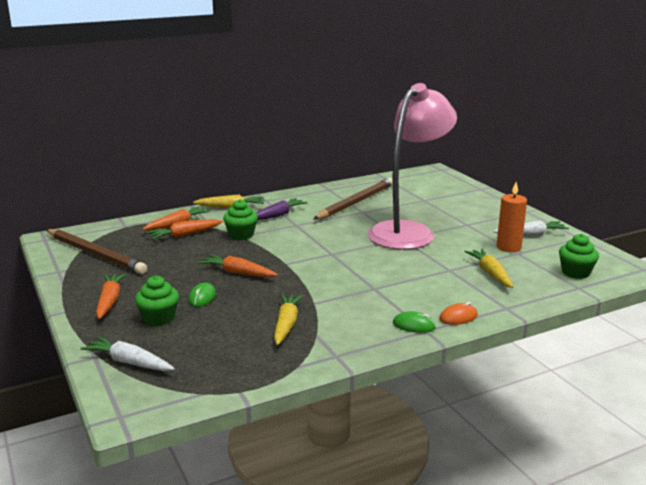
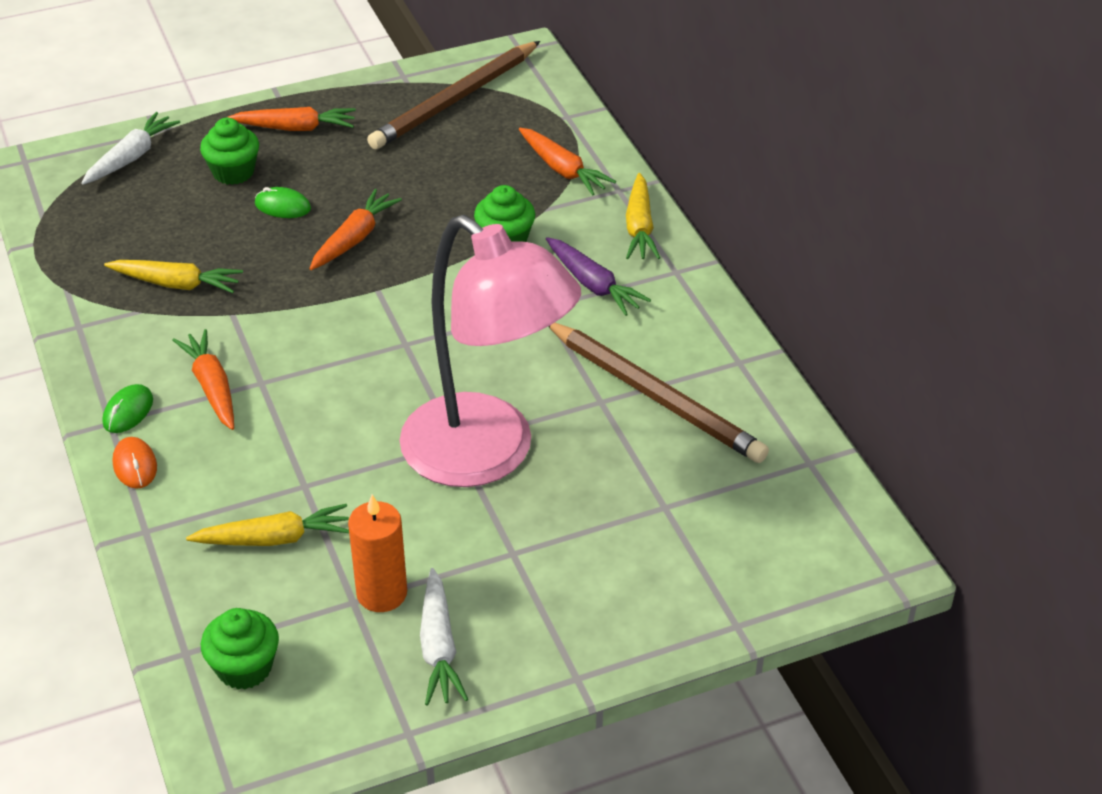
camera: 95 degrees right, 20 degrees up
(185, 235) = (515, 180): orange carrot -> orange carrot (212, 387)

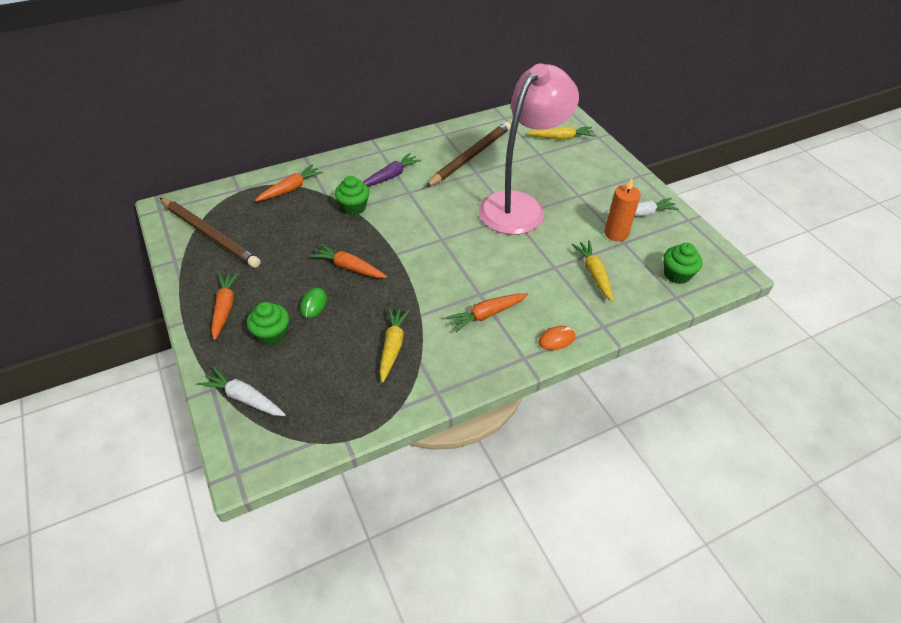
camera: 95 degrees left, 5 degrees up
(128, 411) = (513, 350): green mouse -> none
(639, 227) = (344, 162): yellow carrot -> yellow carrot (561, 138)

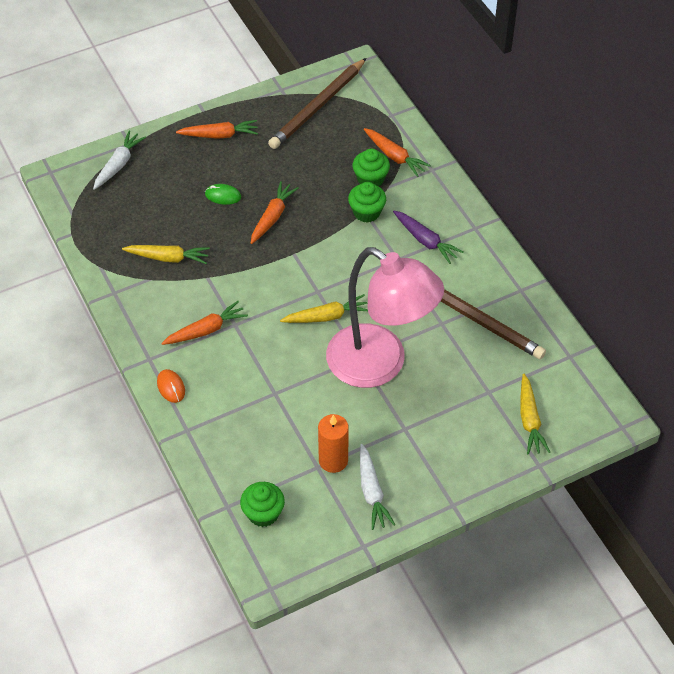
camera: 90 degrees right, 5 degrees up
(272, 334) = (186, 172): green cupcake -> green cupcake (370, 179)
(487, 314) = (206, 330): orange carrot -> orange carrot turned 90 degrees clockwise
(594, 274) = (263, 429): yellow carrot -> yellow carrot (326, 316)

